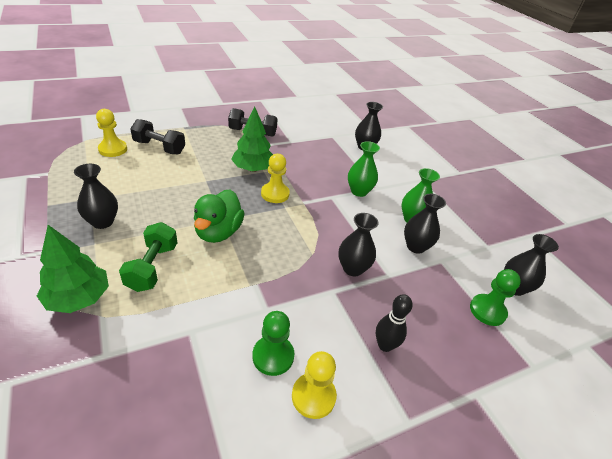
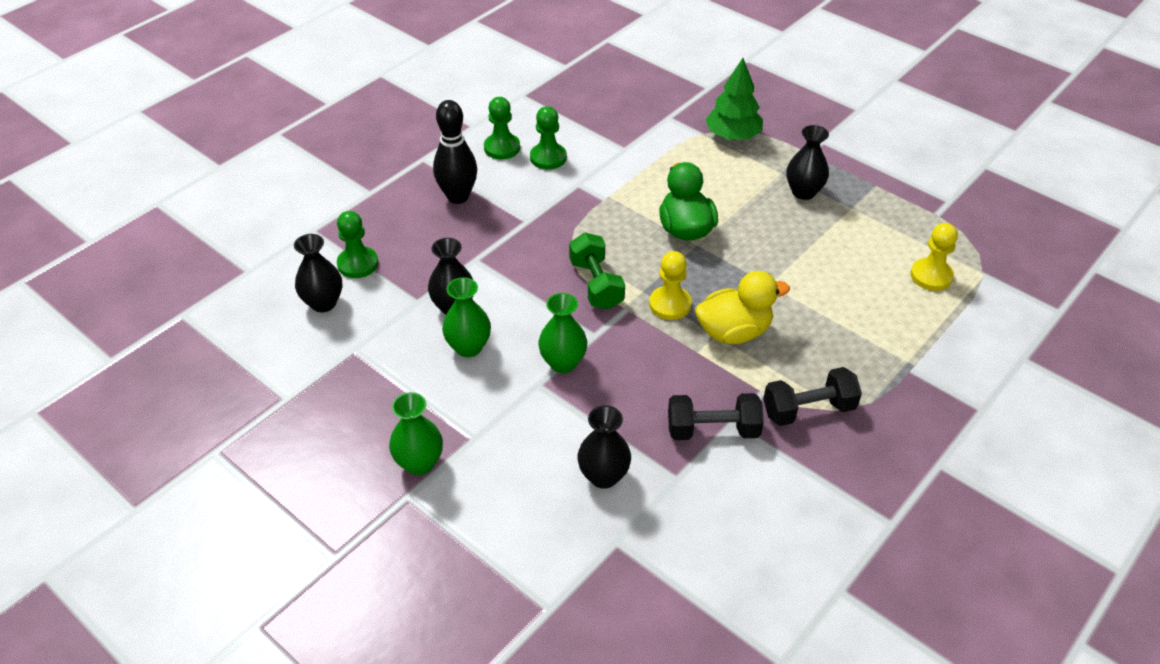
camera: 160 degrees right, 5 degrees up
(152, 267) = (707, 176): green dumbbell -> green dumbbell (596, 284)
(159, 147) = (887, 307): black dumbbell -> black dumbbell (713, 430)
(253, 169) = (734, 332): green tree -> yellow duck
(313, 396) = (502, 148): yellow pawn -> green pawn
(353, 268) = (518, 250): black vase -> none
(385, 345) = (458, 197): black bowling pin -> black bowling pin, size x1.53
(452, 181) = (419, 463): none -> green vase

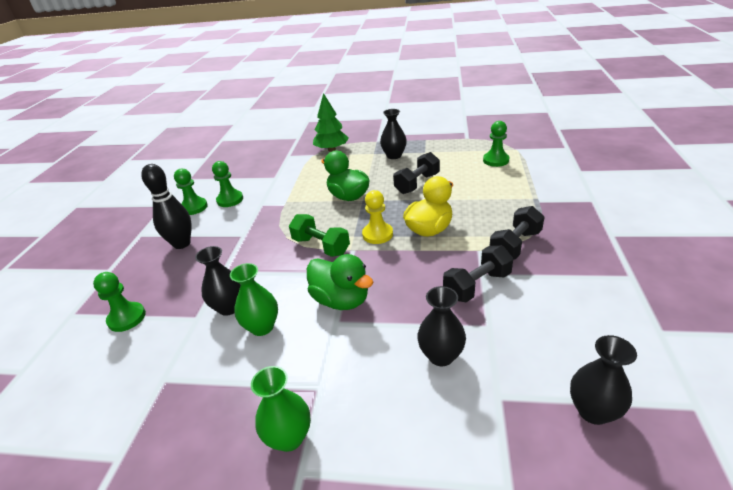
camera: 30 degrees left, 10 degrees down
(323, 303) = (111, 360): black vase -> black vase (593, 411)
(563, 363) = (341, 300): green vase -> green duck
(787, 256) = (417, 184): none -> black dumbbell
(931, 276) = (496, 160): yellow pawn -> green pawn

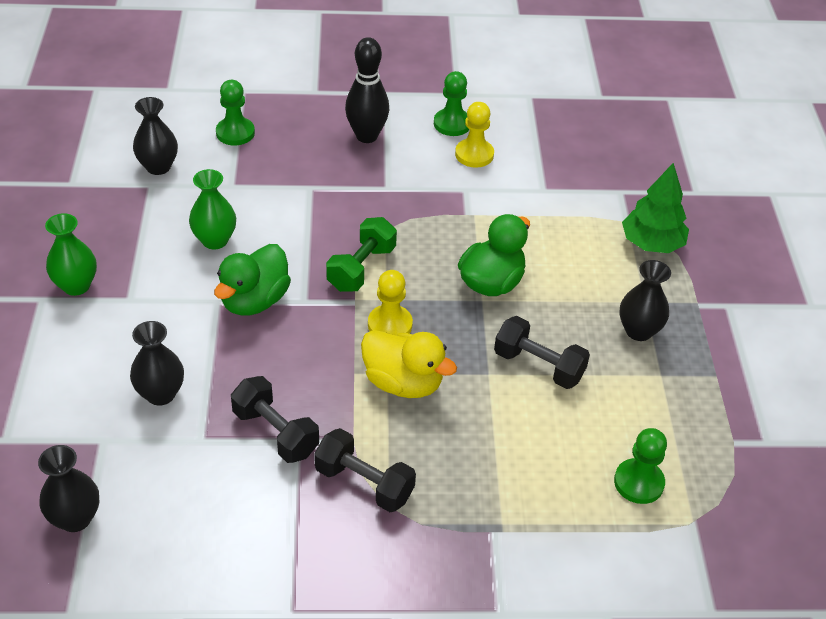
camera: 75 degrees right, 10 degrees up
(229, 307) = (247, 207): black vase -> black vase (158, 167)
(230, 200) = (474, 154): green pawn -> yellow pawn

